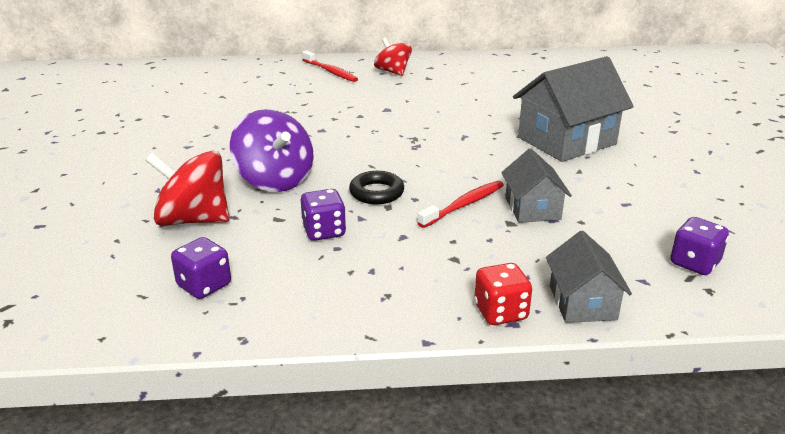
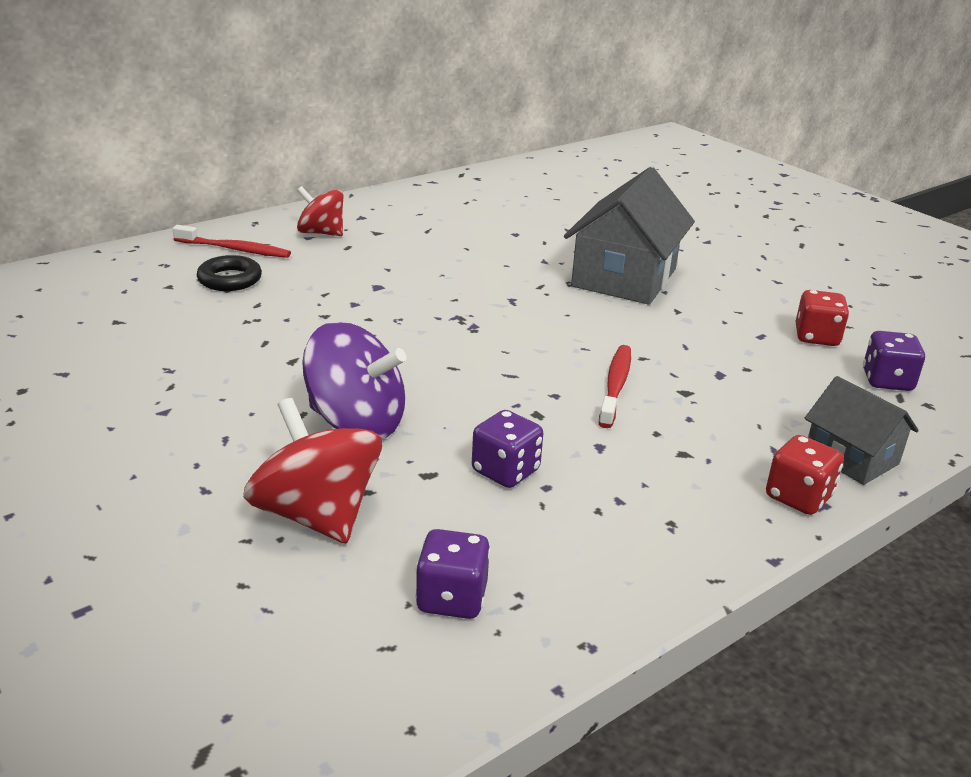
camera: 35 degrees left, 0 degrees up
(193, 219) = (316, 515): red spinning top -> red spinning top turned 75 degrees clockwise
(376, 192) = (503, 401): black ring -> black ring (230, 279)
(532, 208) = (686, 368): grey house -> none
(674, 217) = (816, 337): none -> red dice

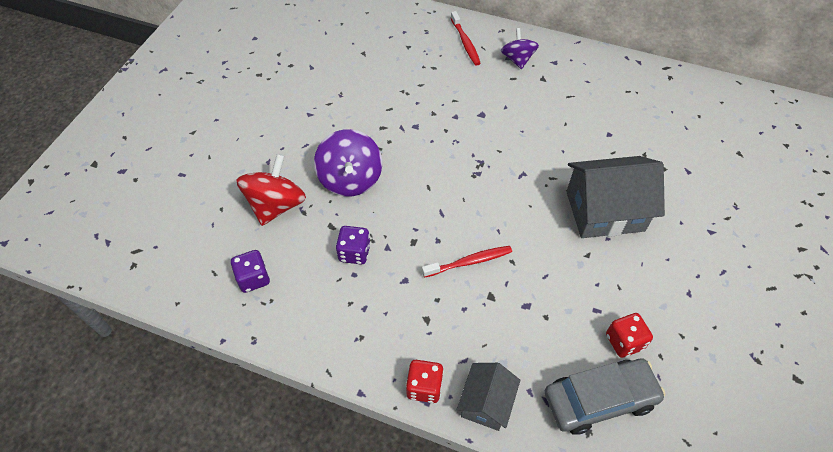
camera: 60 degrees right, 25 degrees up
(230, 279) = (434, 61): black ring -> none
(321, 233) = (517, 59): red spinning top -> purple spinning top
(887, 381) = (599, 399): purple dice -> grey car

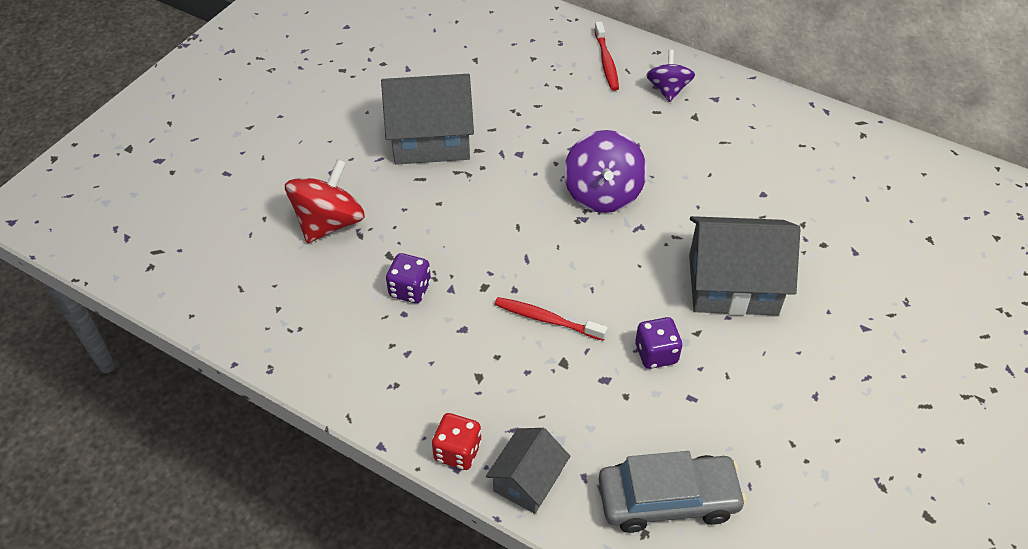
camera: 10 degrees right, 5 degrees down
(253, 278) = (284, 301): purple dice -> purple dice (656, 354)
(343, 123) = (431, 139): none -> grey house
(350, 179) = (425, 205): purple spinning top -> purple spinning top (602, 193)
(469, 262) = (547, 319): red toothbrush -> red toothbrush turned 150 degrees counterclockwise
(624, 342) = (716, 439): red dice -> none

